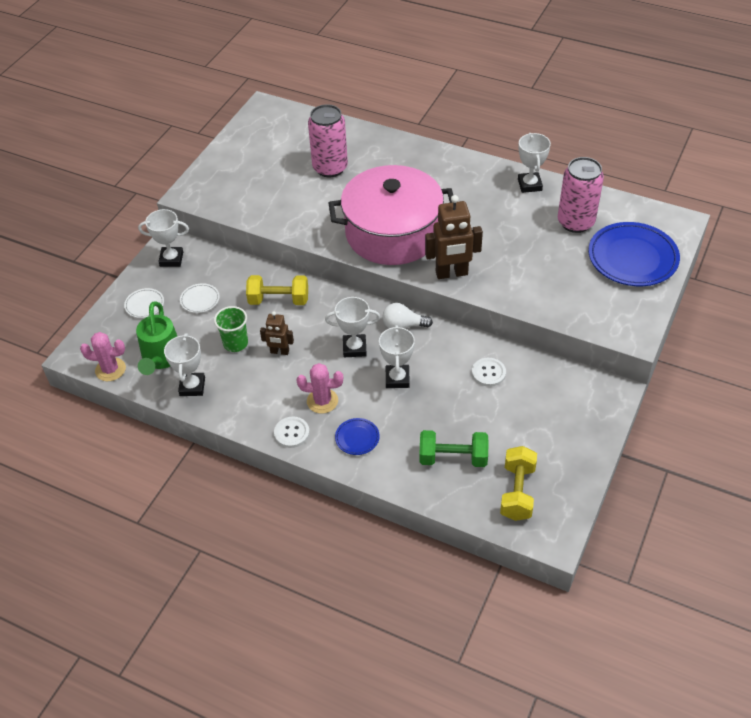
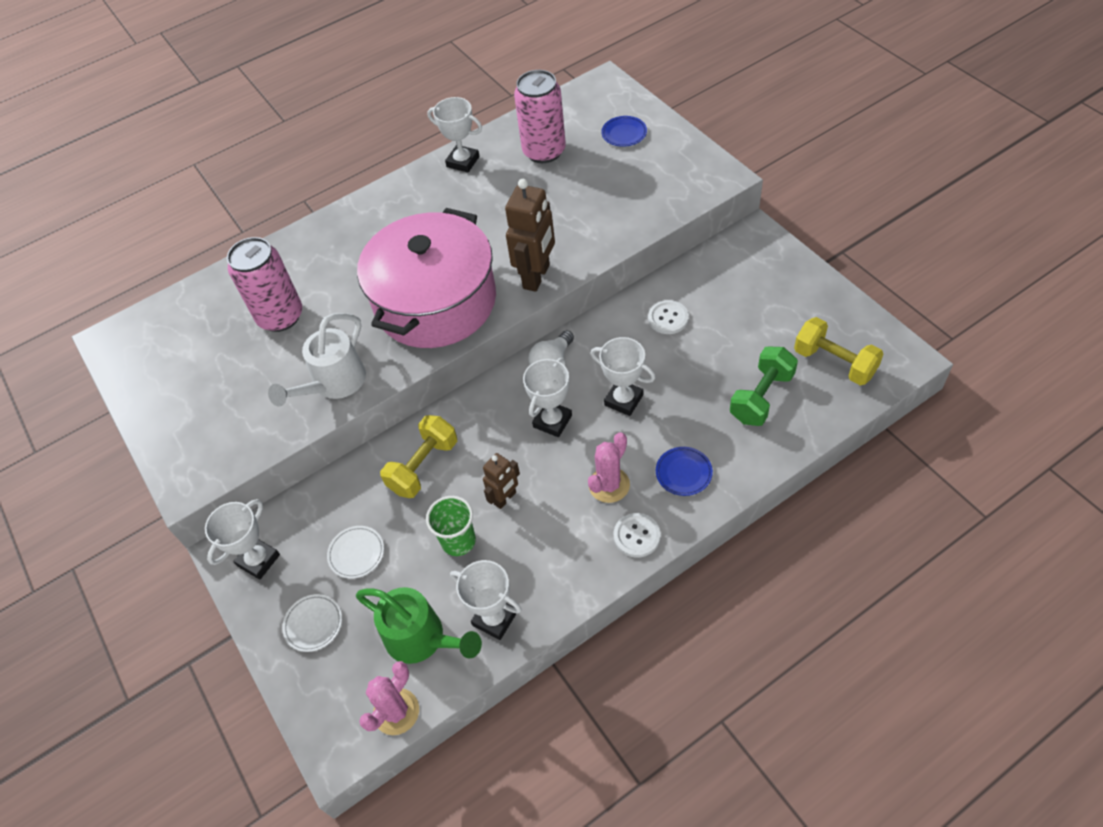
camera: 55 degrees left, 5 degrees up
(295, 219) = (334, 384): none -> white watering can
(632, 258) = (624, 134): blue plate -> blue plate, size x0.45

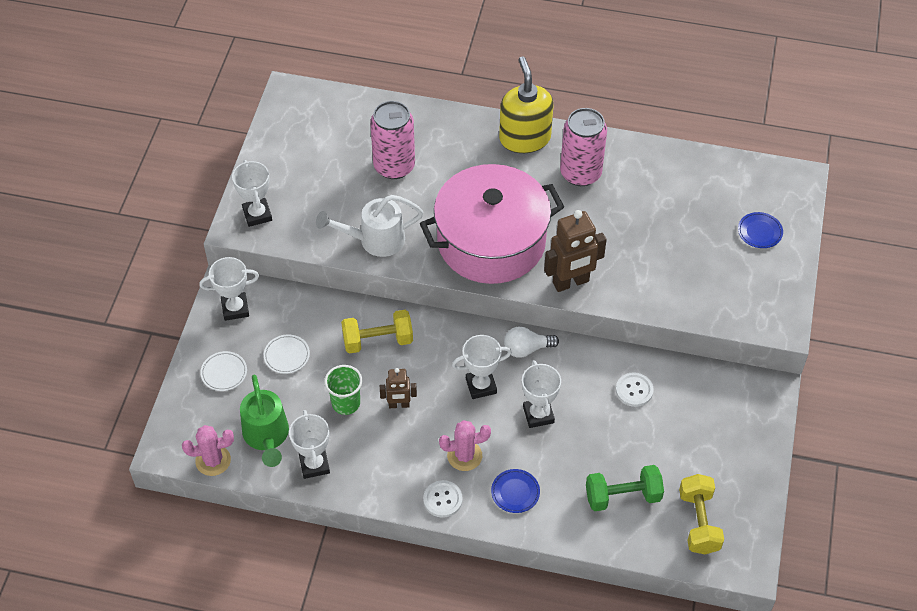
camera: 40 degrees right, 0 degrees up
(367, 212) = (524, 138): none -> yellow soap dispenser
(463, 162) = (627, 155): white trophy -> white trophy (257, 214)
(544, 151) = (689, 196): pink can -> pink can (580, 173)

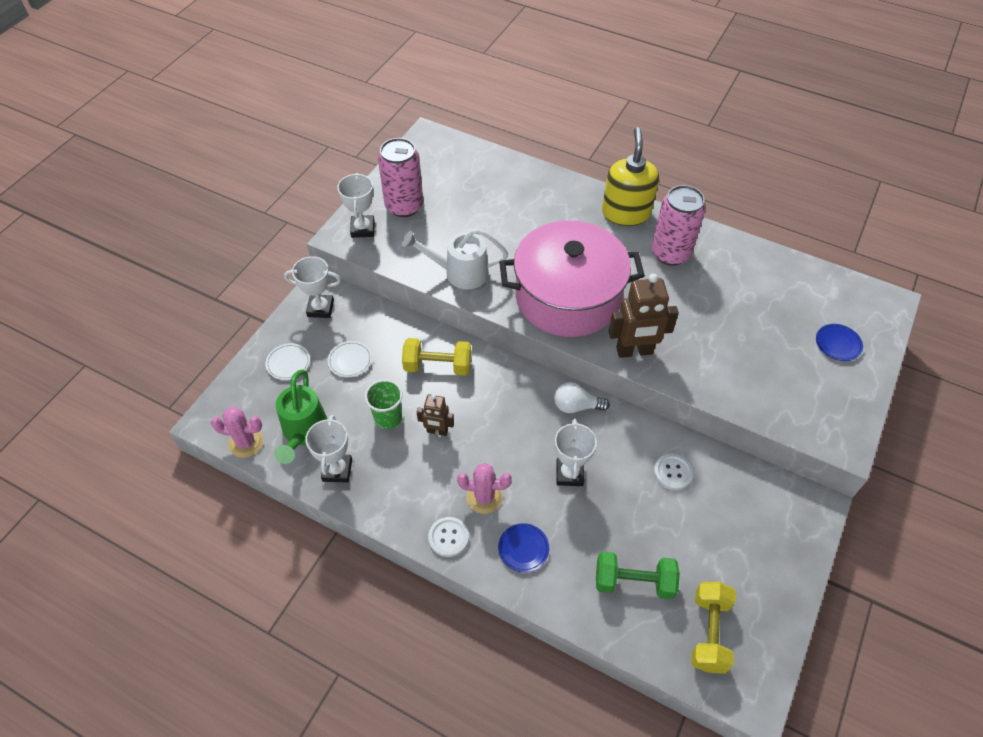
camera: 15 degrees right, 0 degrees up
(394, 166) = (499, 213): pink can -> pink can (404, 206)
(481, 386) = (521, 431): white trophy -> none

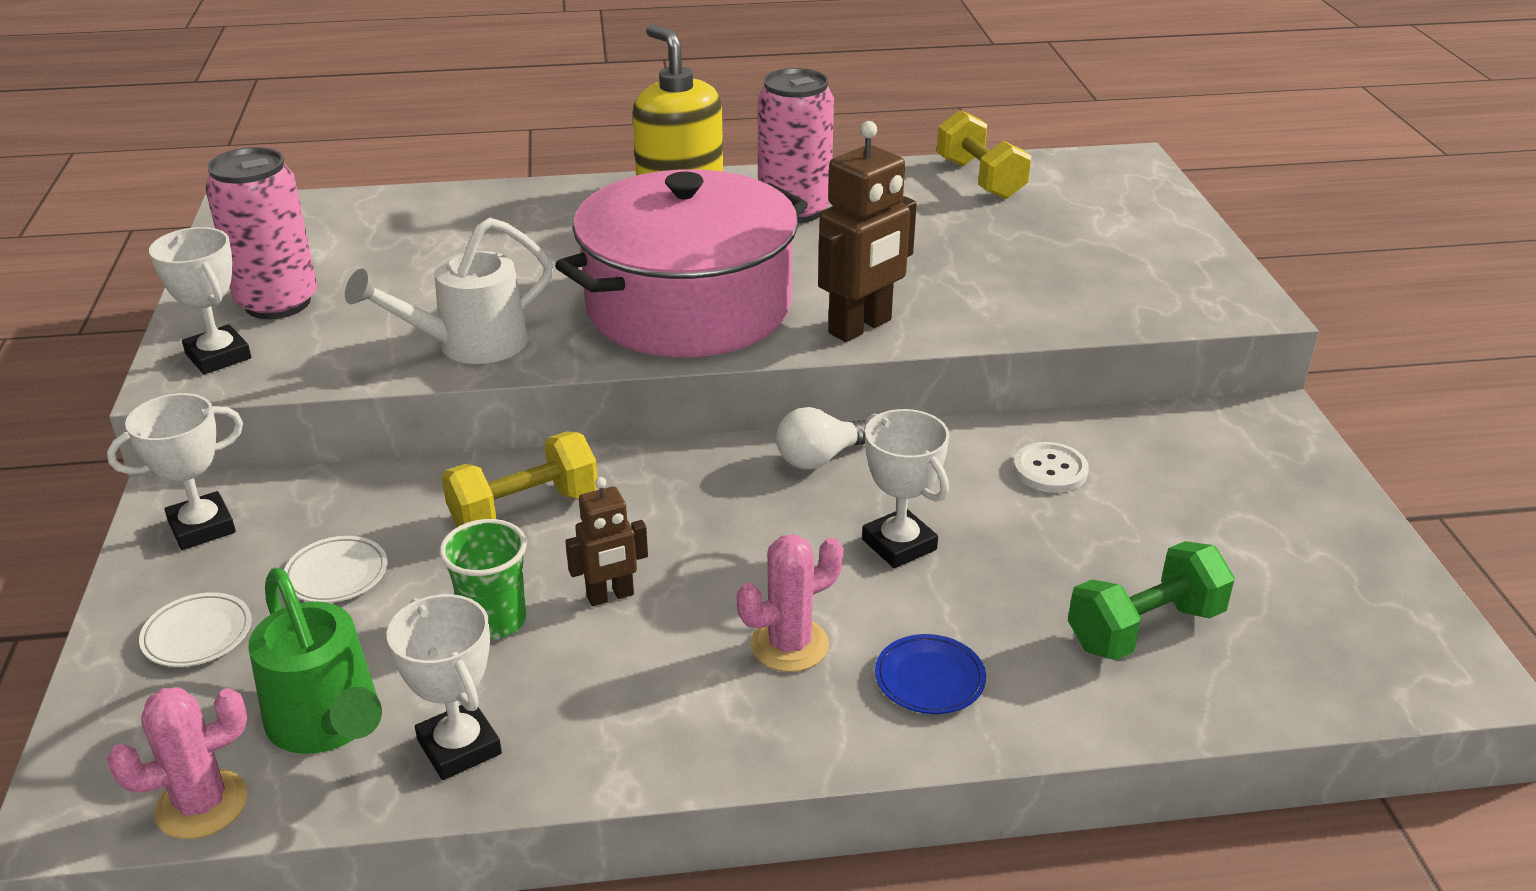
camera: 35 degrees left, 20 degrees down
(448, 537) = (782, 734): white button -> none
(709, 632) = (1316, 631): yellow dumbbell -> yellow dumbbell (980, 179)
(838, 344) = (1120, 218): blue plate -> none

